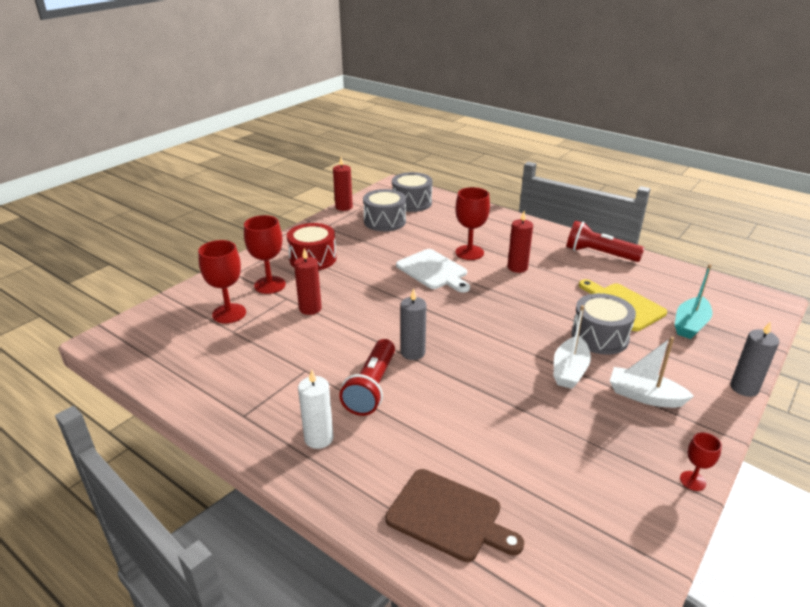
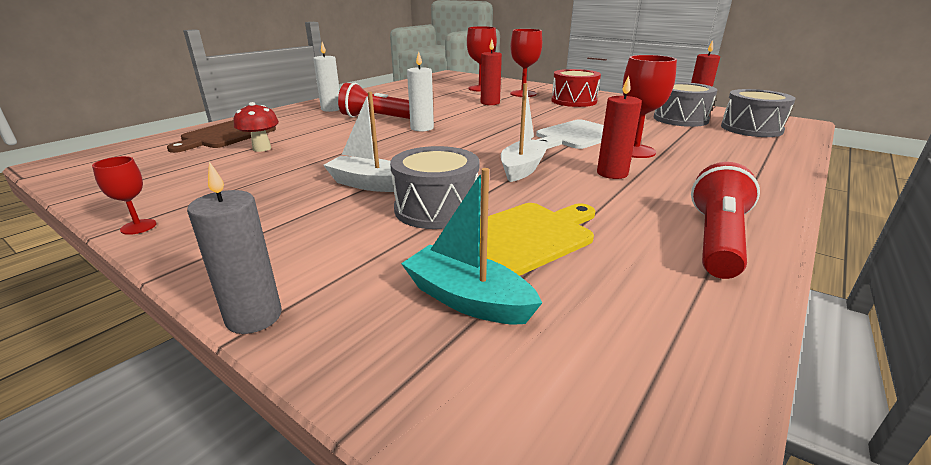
camera: 90 degrees right, 5 degrees down
(413, 352) = (422, 128): grey candle -> white candle
(496, 462) = (262, 148): none -> red mushroom
(644, 396) = (297, 221): white boat -> white boat (523, 168)

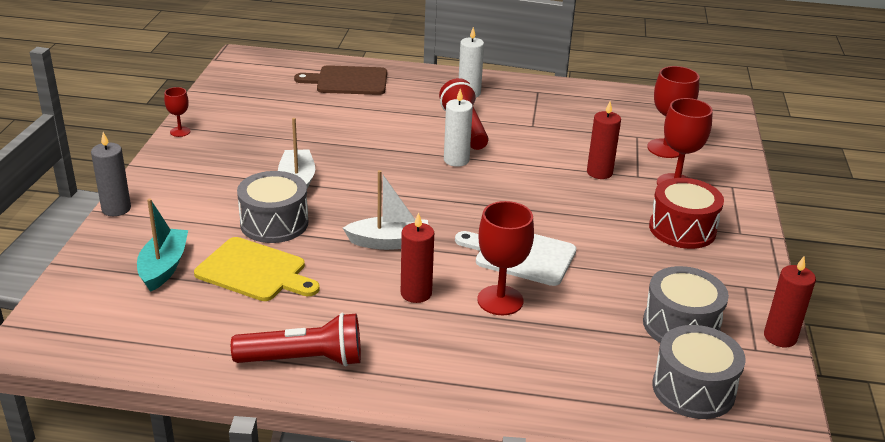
camera: 60 degrees right, 5 degrees up
(262, 148) = (332, 109): red mushroom -> none

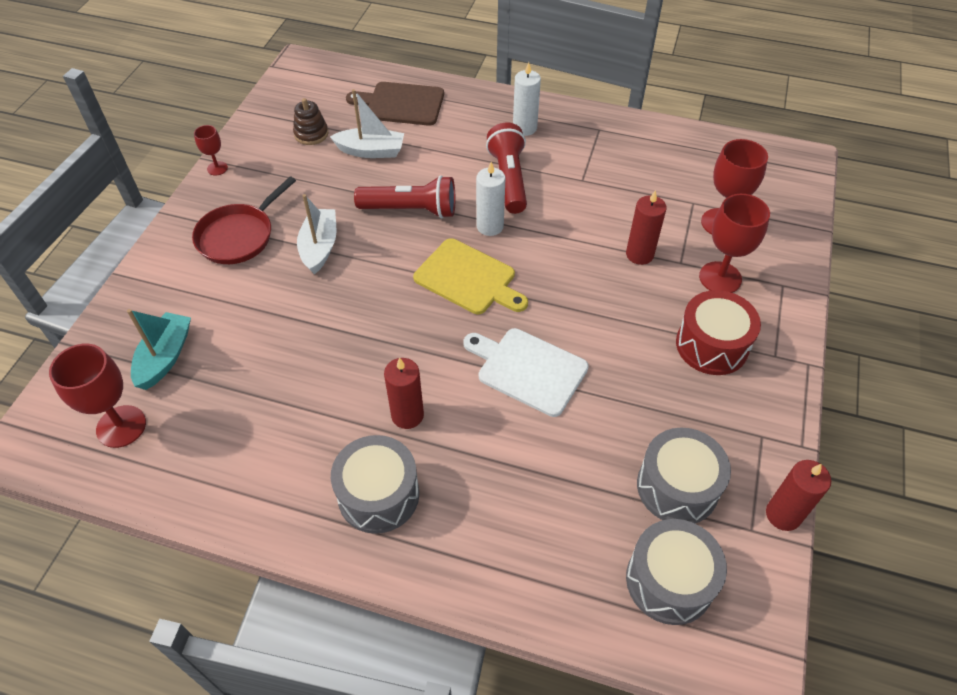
camera: 10 degrees right, 20 degrees up
(116, 209) = (135, 273): grey candle -> none
(214, 178) = (238, 236): none -> red pan
(254, 271) = (252, 370): yellow cutting board -> yellow cutting board (468, 278)
(267, 104) = (311, 134): none -> brown stacking toy
(274, 223) = (285, 304): grey drum -> grey drum (378, 495)
(304, 359) = (276, 497): red flashlight -> red flashlight (411, 210)
(389, 242) = (395, 340): white boat -> white boat (371, 151)
(500, 300) = (492, 433): red goblet -> red goblet (121, 426)

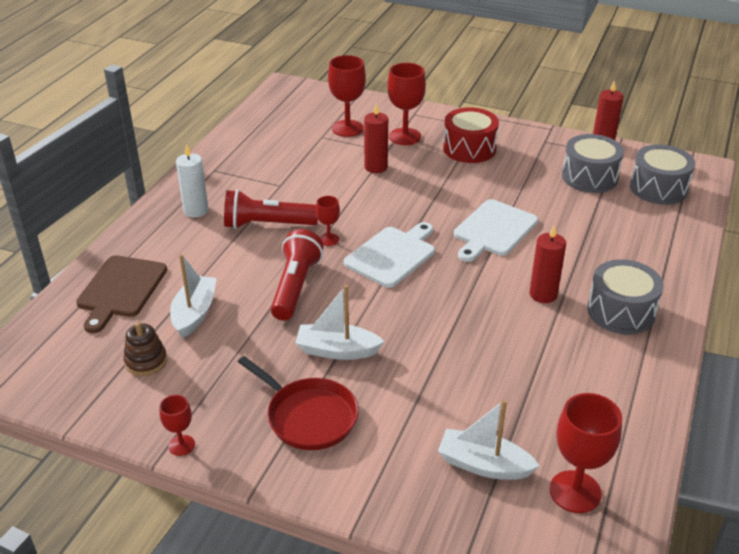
camera: 85 degrees left, 15 degrees down
(165, 357) = (484, 465): turquoise boat -> white boat
(468, 278) = (392, 255): yellow cutting board -> white cutting board
(490, 226) = (328, 239): white candle -> red goblet

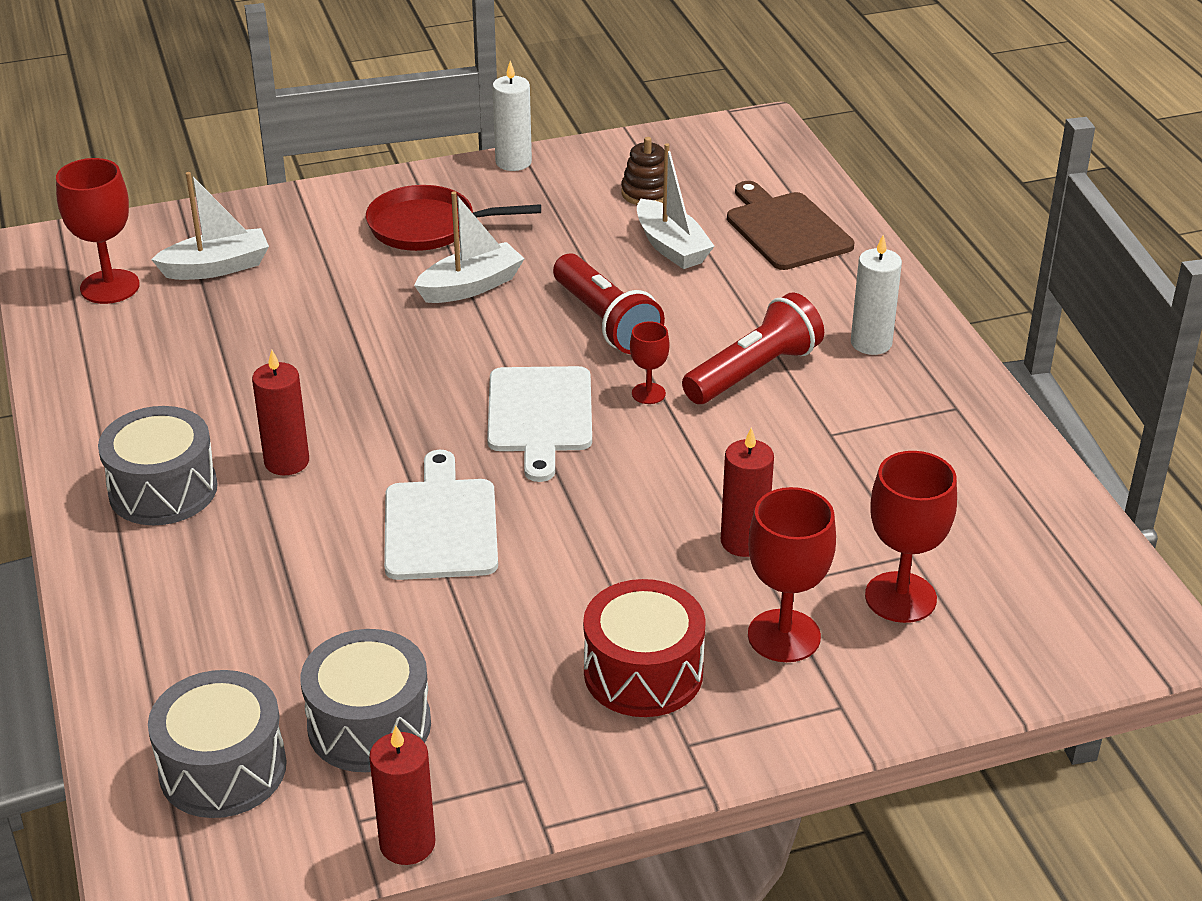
camera: 140 degrees right, 0 degrees up
(181, 445) = (513, 162): red goblet -> white candle

